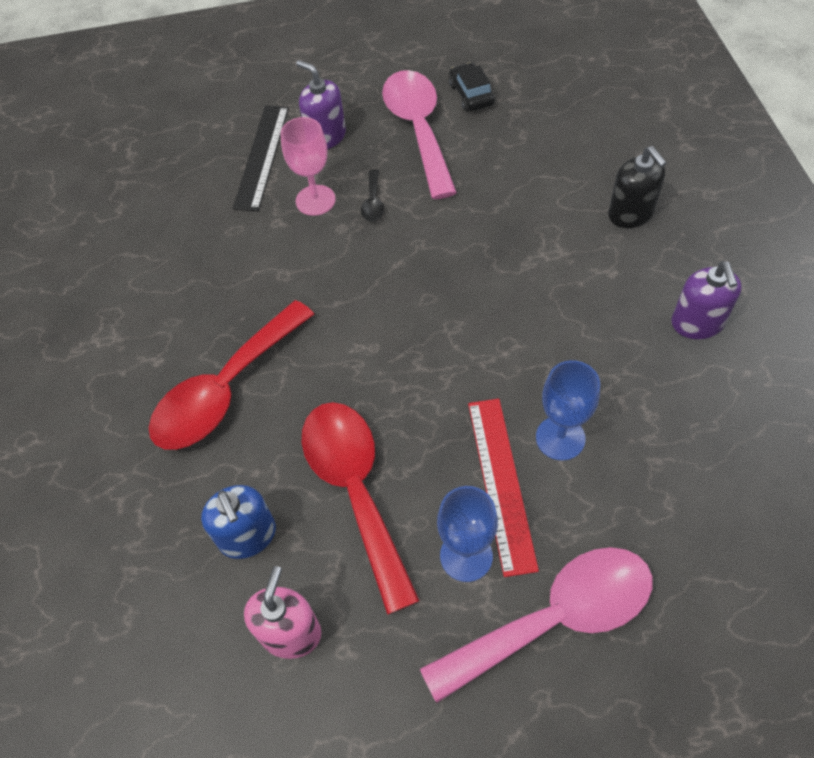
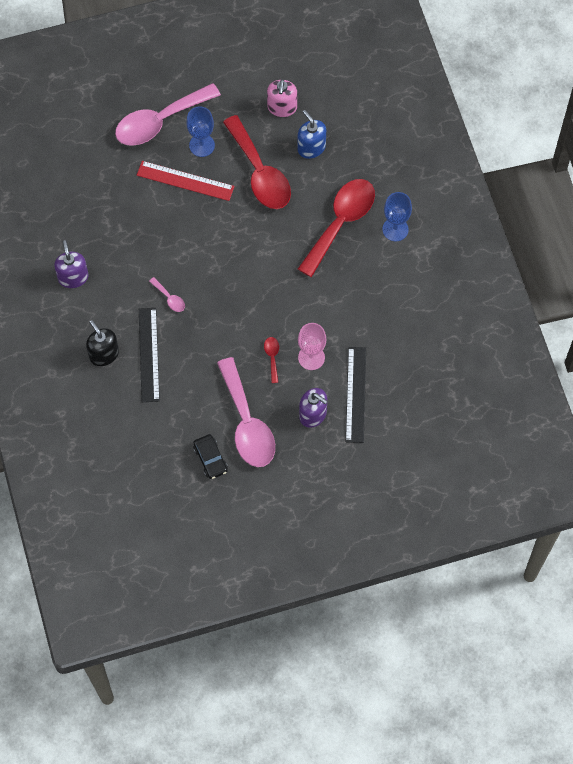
camera: 170 degrees right, 10 degrees up
(373, 202) = (272, 357): black spoon -> red spoon
(501, 483) = (185, 181): red ruler -> red ruler turned 60 degrees counterclockwise
(529, 285) = (169, 298): none -> pink spoon
(560, 211) = (149, 354): none -> black ruler
(560, 438) = (154, 206): blue goblet -> blue goblet (395, 229)

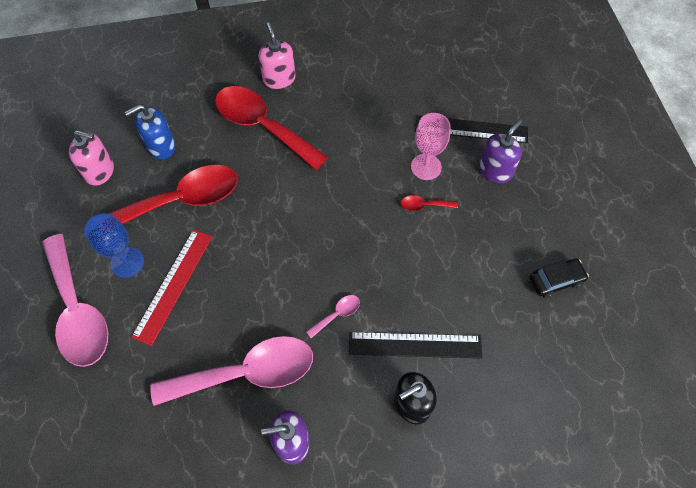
camera: 85 degrees left, 5 degrees down
(247, 423) = (508, 237): pink spoon -> pink spoon (247, 373)
(395, 229) = (279, 79): blue goblet -> pink soap dispenser

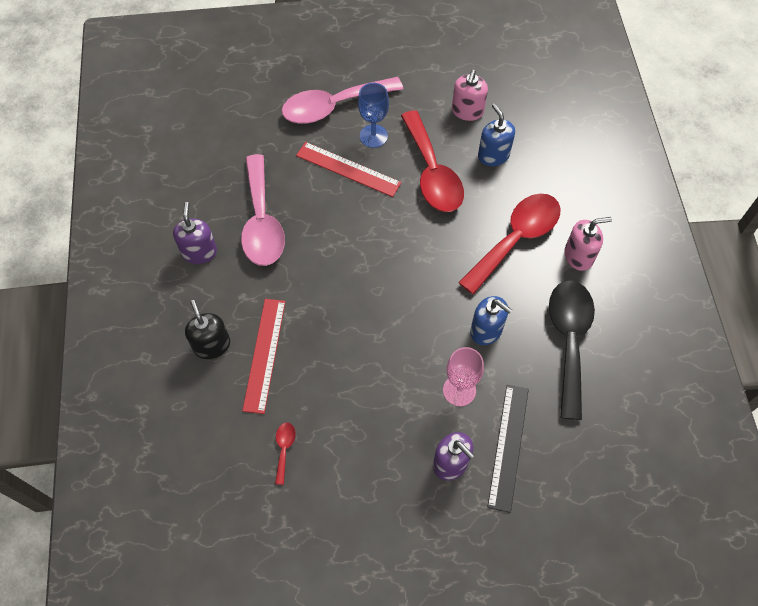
camera: 95 degrees right, 0 degrees up
(337, 314) = (303, 293): pink spoon -> none
(363, 148) = (486, 330): none -> blue soap dispenser
(365, 87) = (569, 340): none -> black spoon
(415, 345) = (264, 354): black ruler -> red ruler
(424, 205) = (411, 382): red spoon -> red spoon (284, 449)
(555, 280) = (311, 500): black car -> none

